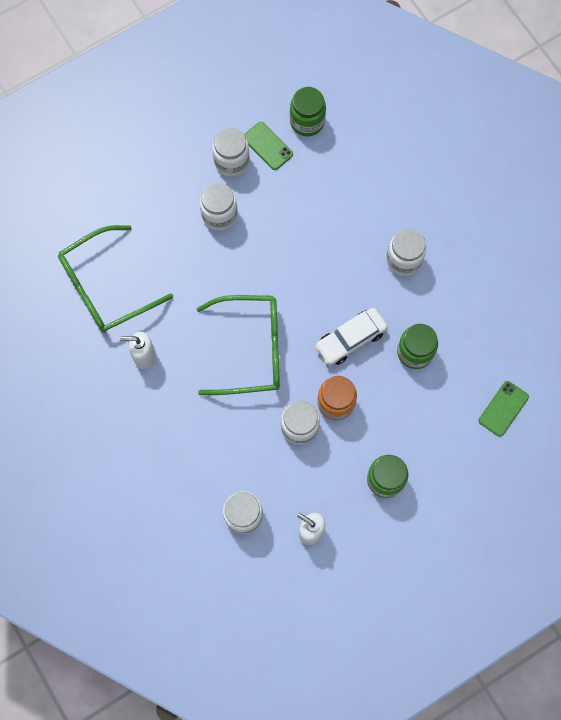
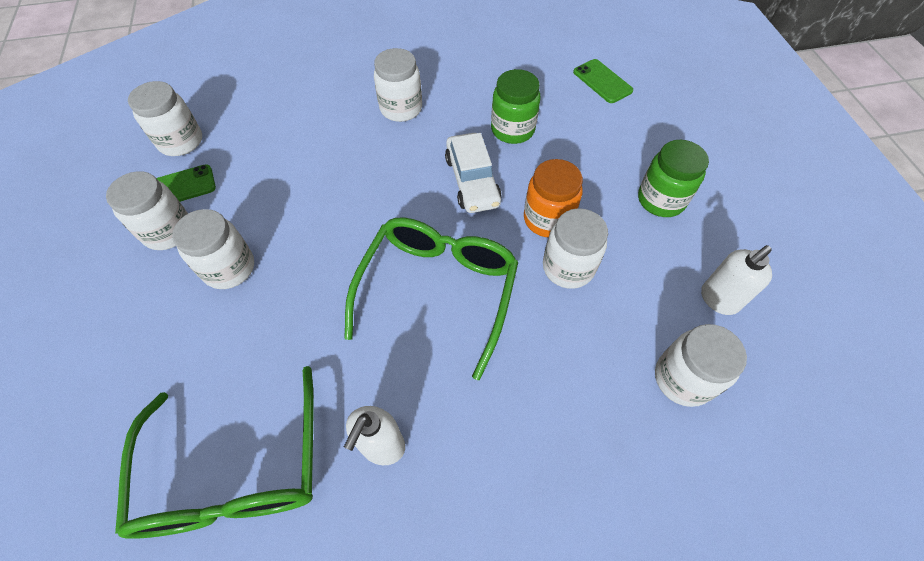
camera: 70 degrees left, 15 degrees down
(307, 121) = (181, 141): green jar -> white jar

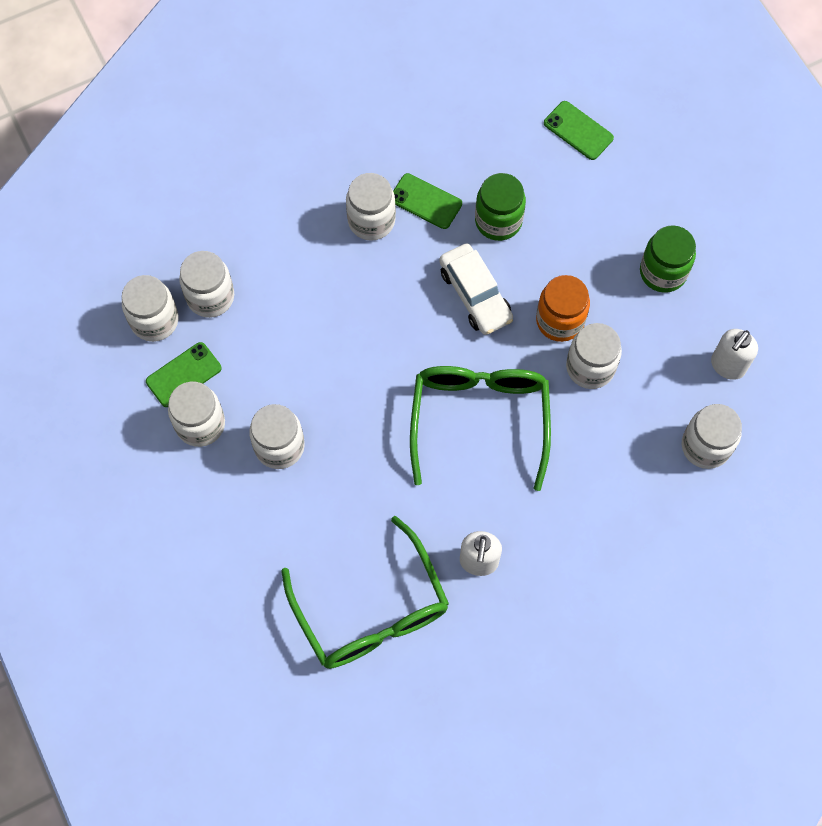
camera: 15 degrees left, 10 degrees up
(237, 134) = (210, 297): none -> white jar
(453, 104) = (425, 201): none -> green phone

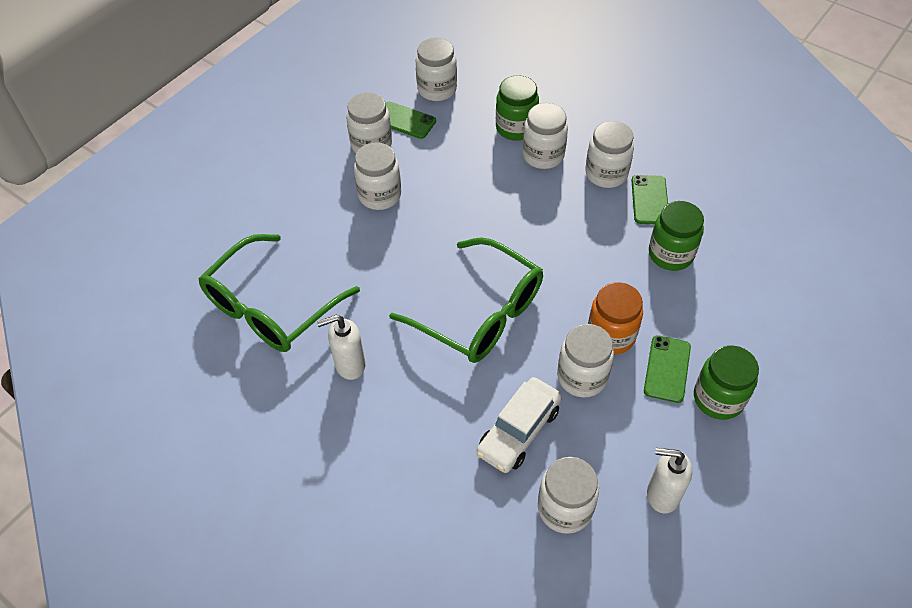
camera: 65 degrees right, 15 degrees down
(210, 297) = (475, 110): white jar -> white jar (543, 155)
(260, 270) = (516, 128): none -> green jar
(475, 295) = (591, 265): white car -> white car (518, 431)
(479, 419) = (480, 313): green glasses -> green glasses turned 60 degrees clockwise
(578, 130) = (803, 276): green phone -> green phone (667, 369)

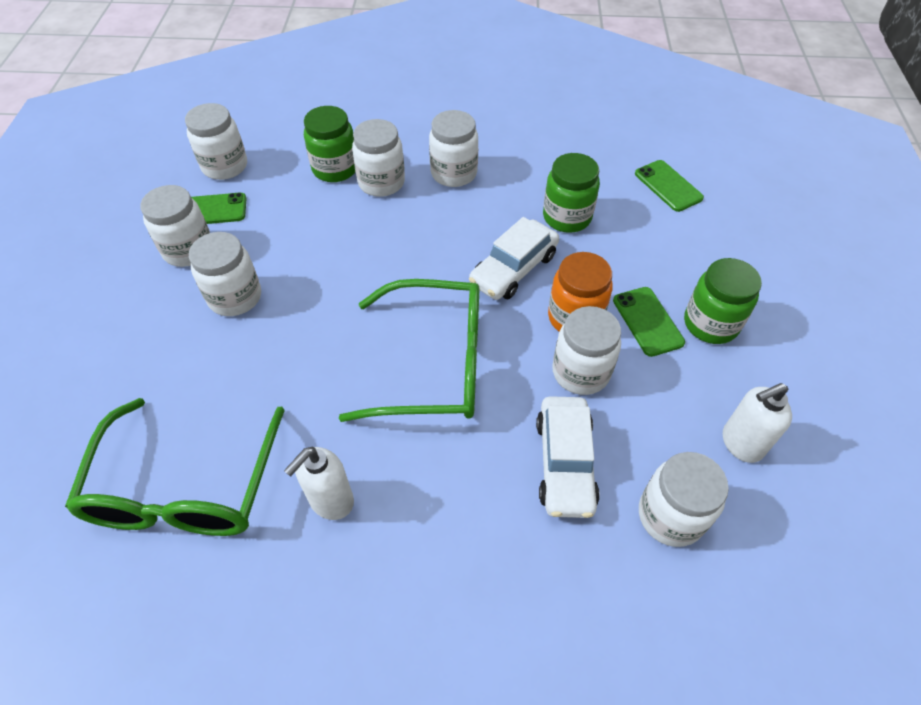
camera: 35 degrees left, 0 degrees up
(593, 274) = (513, 269): none -> white car
(650, 200) = (511, 179): green phone -> green phone (668, 186)

